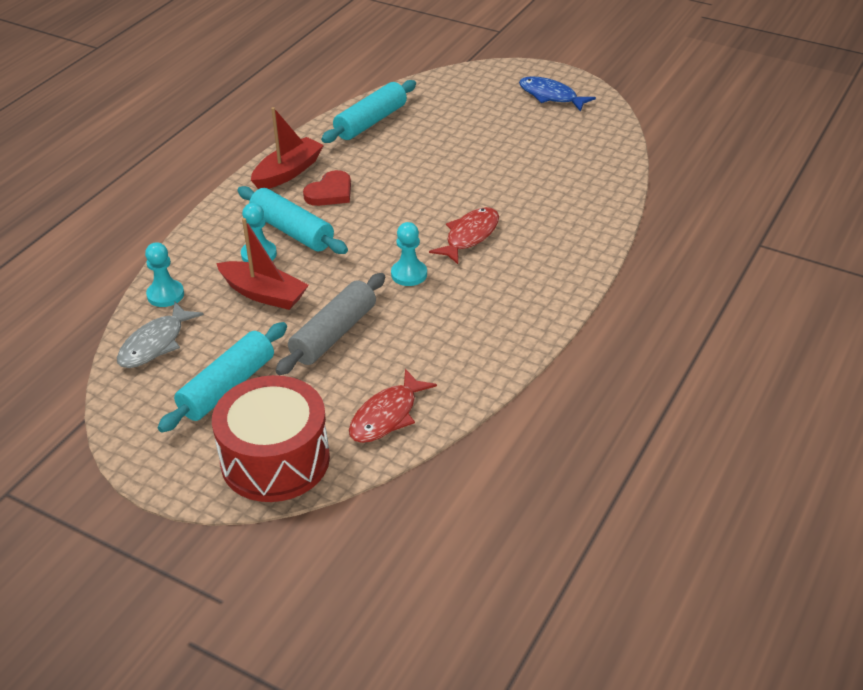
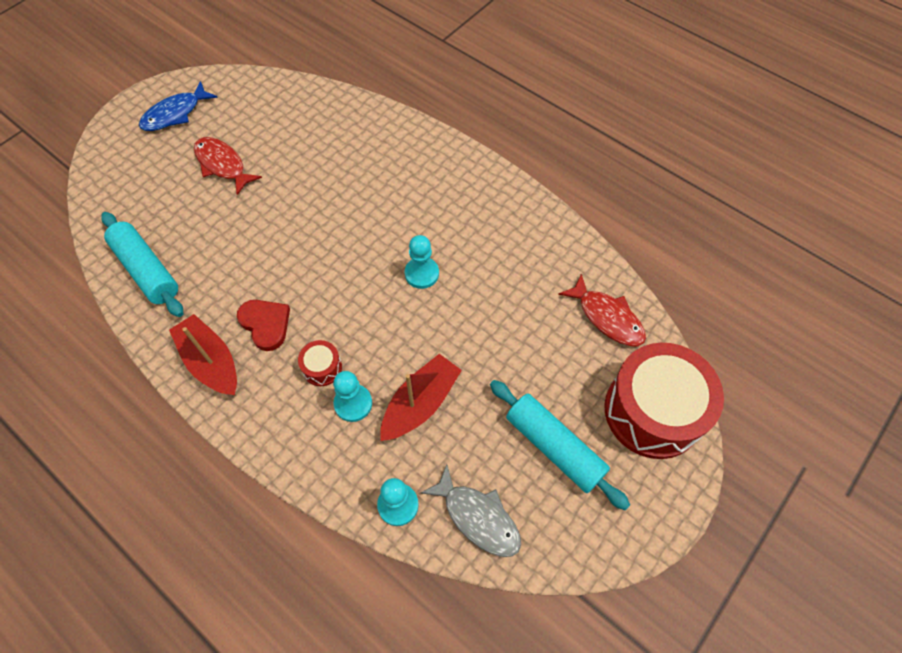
camera: 80 degrees left, 20 degrees up
(292, 231) = (322, 368): turquoise rolling pin -> red drum
(333, 334) = (494, 346): grey rolling pin -> none
(469, 236) = (378, 218): red fish -> red fish (222, 165)

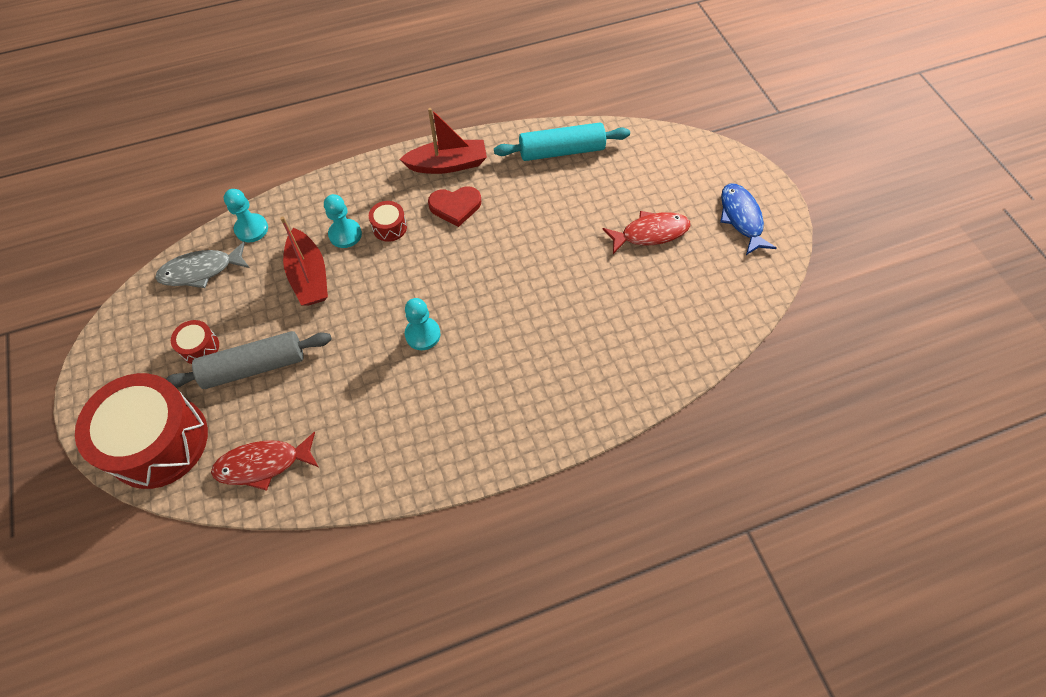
camera: 120 degrees right, 0 degrees up
(538, 384) = (254, 367): none -> grey rolling pin
(554, 447) = (200, 347): turquoise rolling pin -> red drum

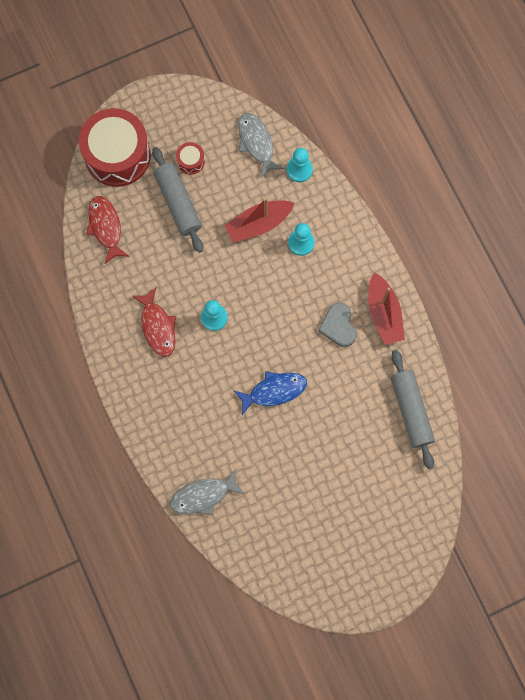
camera: 85 degrees right, 15 degrees up
(389, 227) = (311, 276): red drum -> none
(455, 206) = (338, 326): red heart -> grey heart
(561, 151) = (410, 410): turquoise rolling pin -> grey rolling pin
(650, 233) = (327, 491): red fish -> red fish (157, 326)
(656, 363) = (203, 495): none -> grey fish
(741, 218) = (351, 571): blue fish -> blue fish (274, 391)

